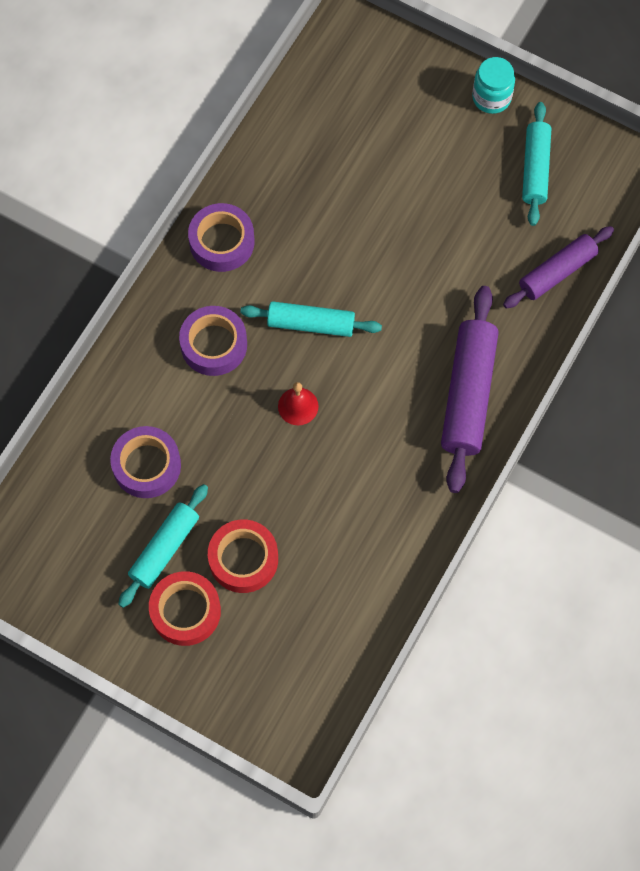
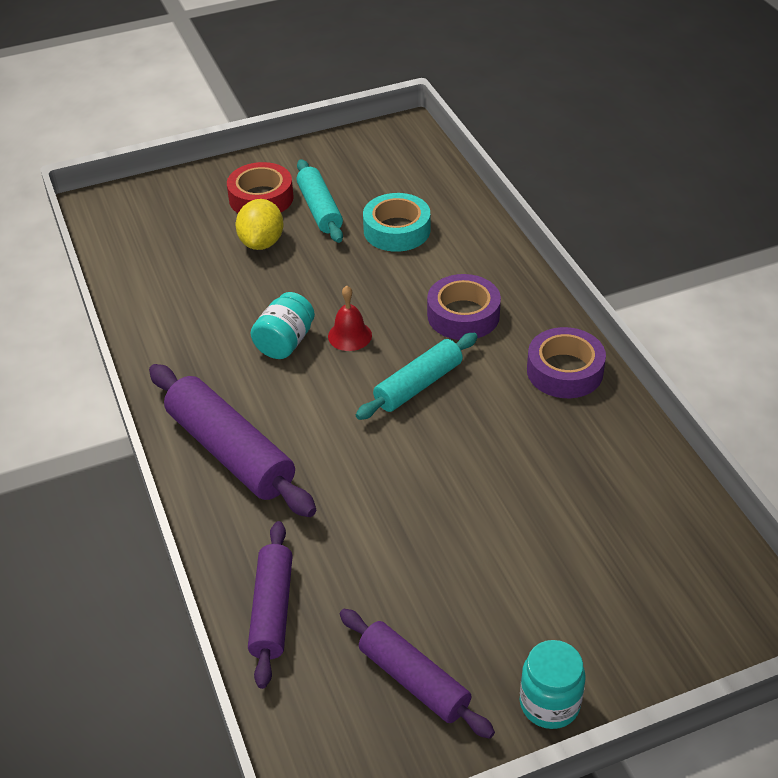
camera: 130 degrees right, 25 degrees down
(147, 465) = (397, 230): purple tape -> turquoise tape
(243, 559) = (262, 243): red tape -> yellow lemon
(341, 445) = (285, 342): none -> turquoise jar
(535, 169) = (414, 680): turquoise rolling pin -> purple rolling pin

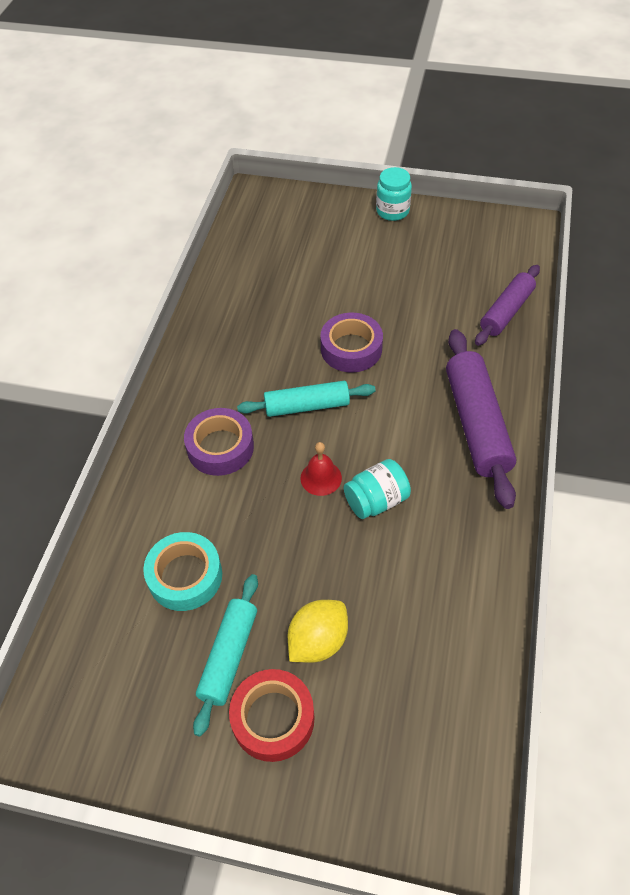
camera: 145 degrees left, 10 degrees up
(414, 680) = (450, 247): purple rolling pin -> none
(564, 371) = (201, 363): purple tape -> purple tape (351, 349)

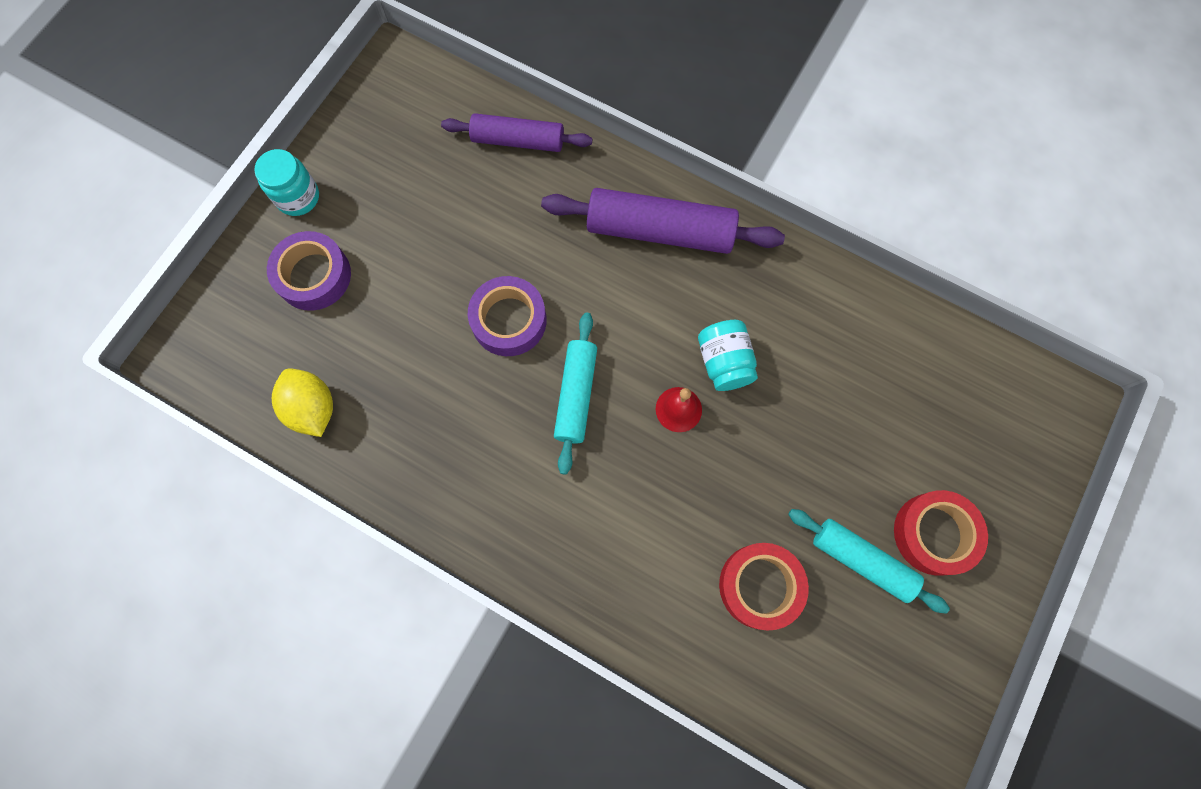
camera: 75 degrees left, 20 degrees up
(185, 576) = (760, 586): turquoise tape -> red tape
(220, 447) = (602, 508): purple tape -> purple tape (314, 276)
(318, 641) = (866, 469): yellow lemon -> yellow lemon (313, 408)
(506, 312) = (518, 140): purple rolling pin -> purple rolling pin turned 45 degrees counterclockwise

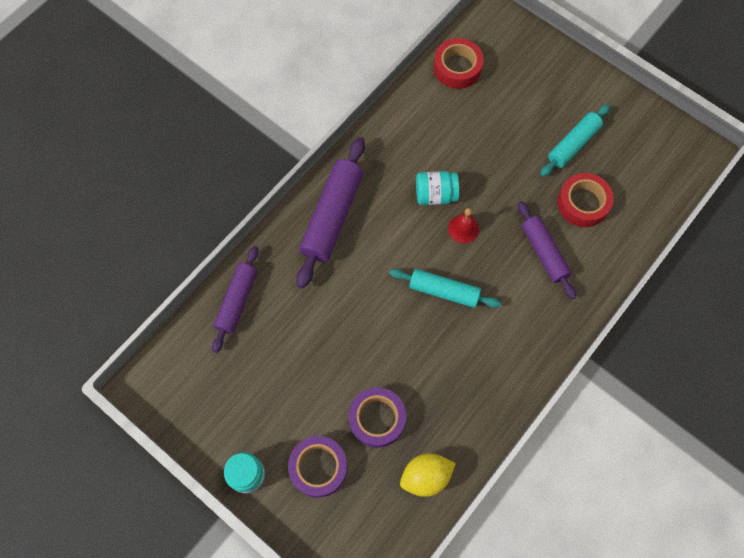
camera: 80 degrees left, 5 degrees down
(509, 320) = (381, 328): purple tape -> purple tape (377, 419)
(663, 533) = (544, 253): none -> purple rolling pin
(934, 534) = (561, 102): red tape -> red tape (457, 68)

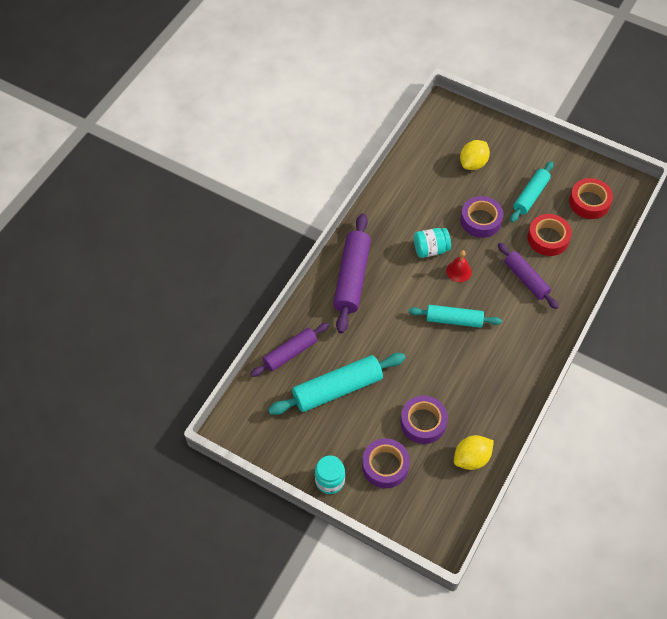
camera: 10 degrees left, 10 degrees down
(237, 301) = (290, 353): purple rolling pin -> purple rolling pin turned 45 degrees clockwise
(283, 357) = (337, 389): none -> turquoise rolling pin
(457, 68) = (426, 151): red tape -> red tape (589, 202)
(505, 167) = (481, 220): none -> purple tape
(511, 91) = (473, 163): none -> yellow lemon

